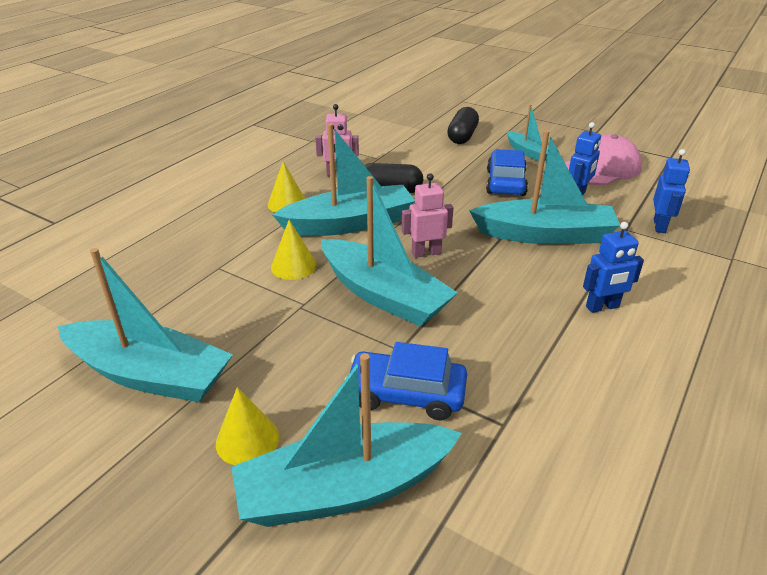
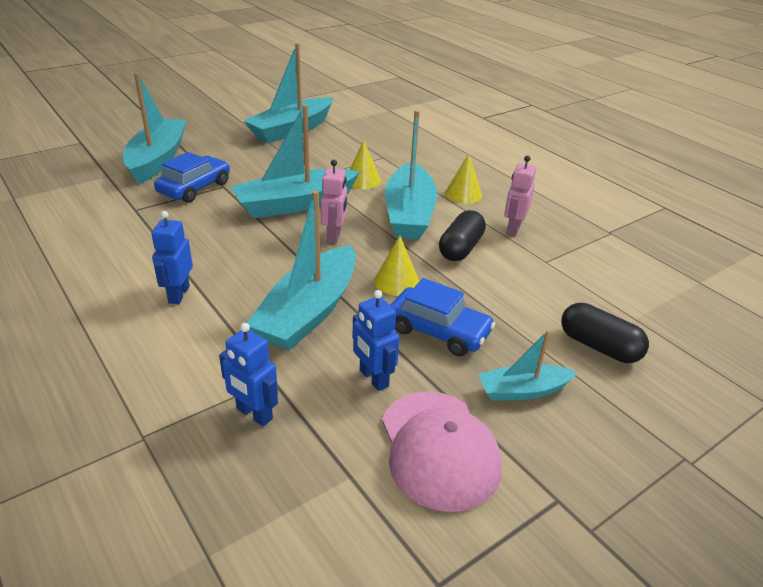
camera: 110 degrees right, 0 degrees up
(247, 440) = (217, 144): yellow cone -> yellow cone (396, 281)

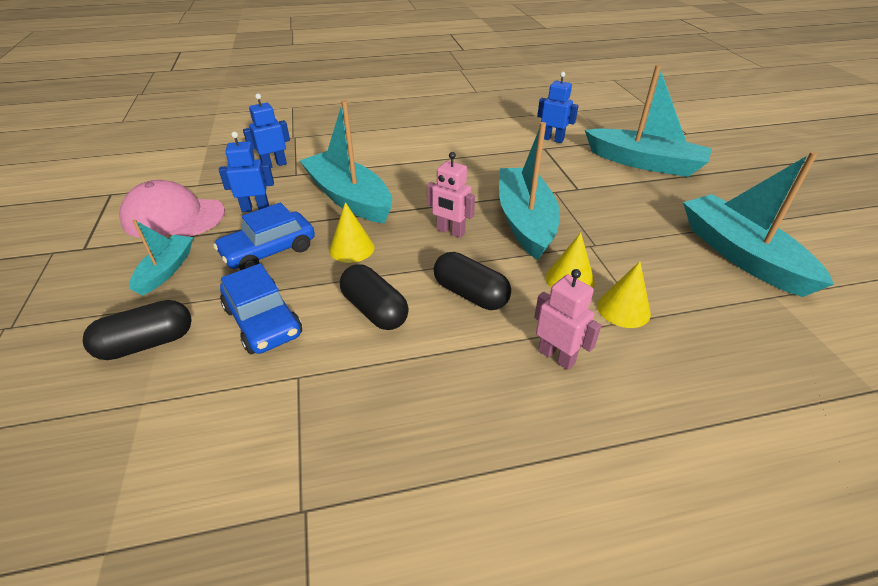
camera: 115 degrees right, 5 degrees up
(178, 294) = (411, 154): blue robot -> blue robot (552, 139)
(194, 188) = (577, 174): blue car -> blue car (263, 321)
(409, 214) = (470, 294): turquoise boat -> black capsule
(463, 194) = (502, 365): yellow cone -> yellow cone (623, 309)
(513, 229) = (385, 379): pink robot -> pink robot (556, 357)

